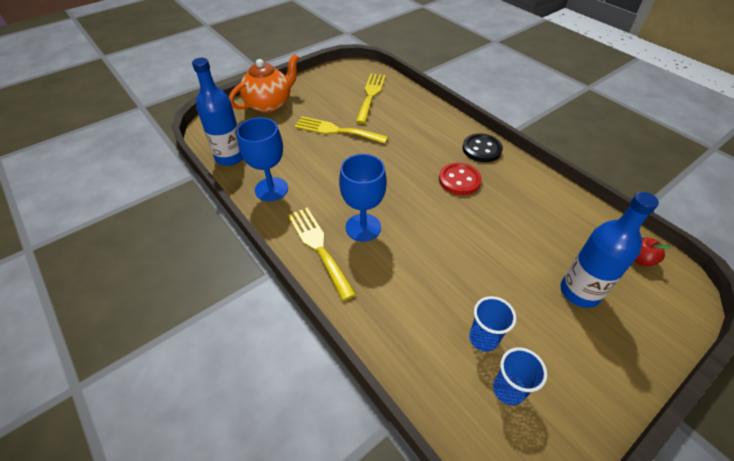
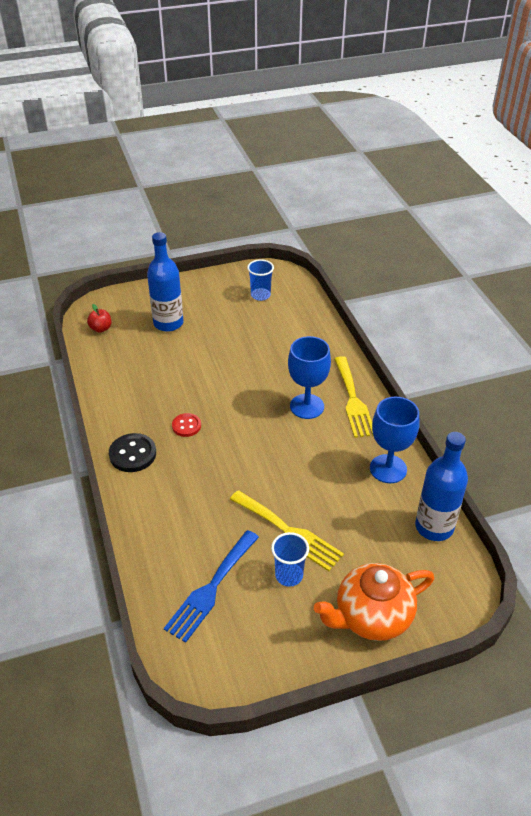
camera: 160 degrees left, 5 degrees down
(370, 95) = (211, 588): yellow fork -> blue fork
(459, 180) = (186, 426): red button -> red button, size x0.64
(483, 338) = (257, 318): blue cup -> blue cup (289, 575)

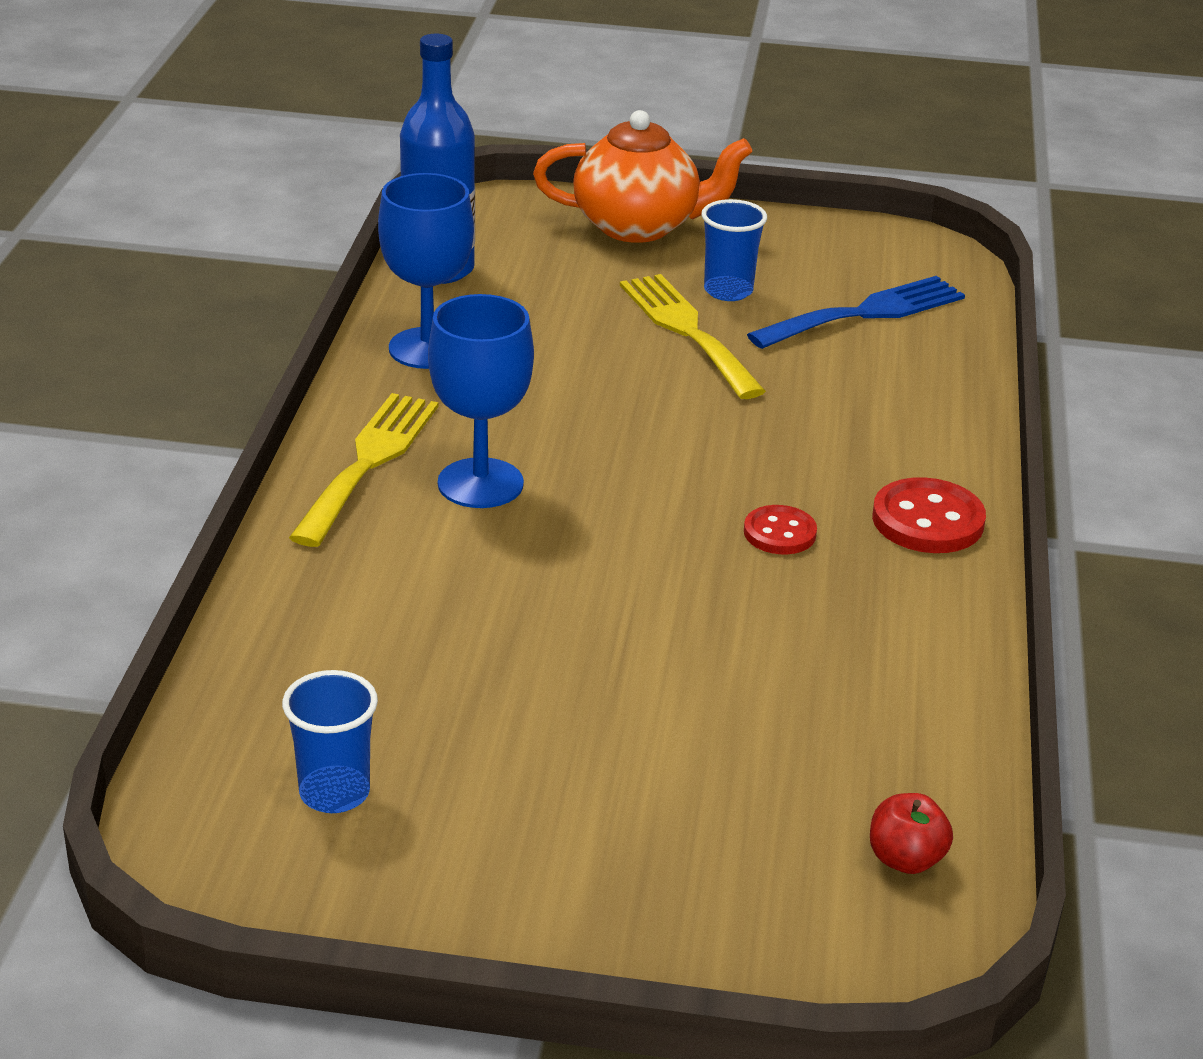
camera: 155 degrees left, 10 degrees down
(133, 454) = (928, 520): black button -> red button
(168, 323) = (683, 802): blue bottle -> none

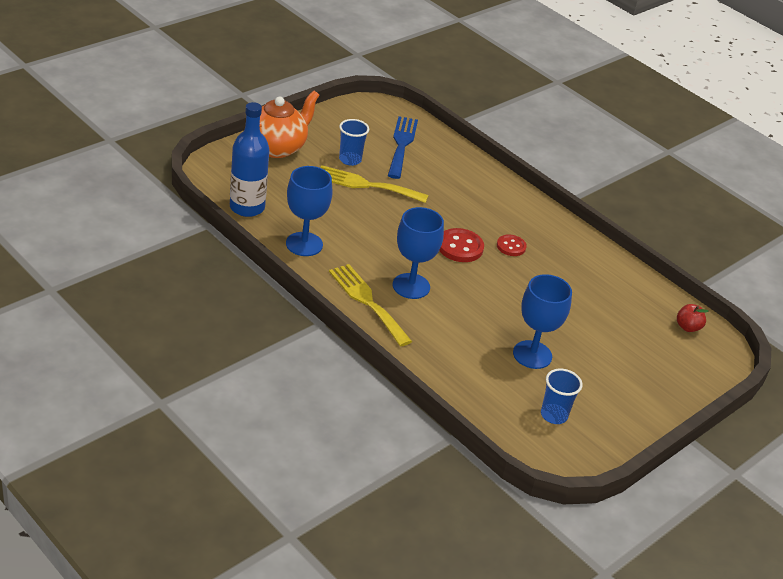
camera: 55 degrees left, 5 degrees up
(486, 691) = (532, 355): none -> blue goblet
(928, 520) = (536, 216): red button -> red button (460, 247)

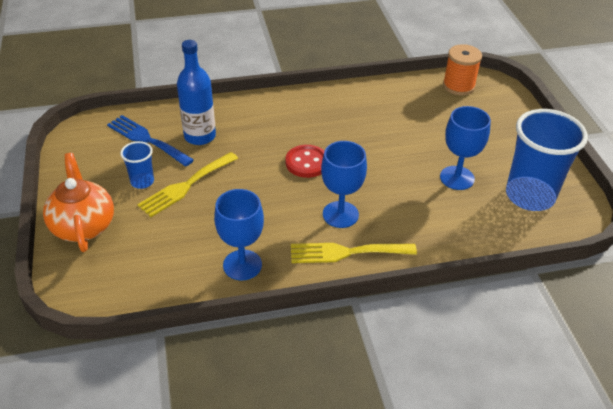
camera: 55 degrees left, 5 degrees up
(247, 207) = (159, 287): blue bottle -> blue bottle (200, 136)
(511, 246) = (323, 133): red button -> none
(554, 415) = (529, 196): blue cup -> blue cup, size x2.09
(687, 327) = (458, 86): red apple -> orange spool

